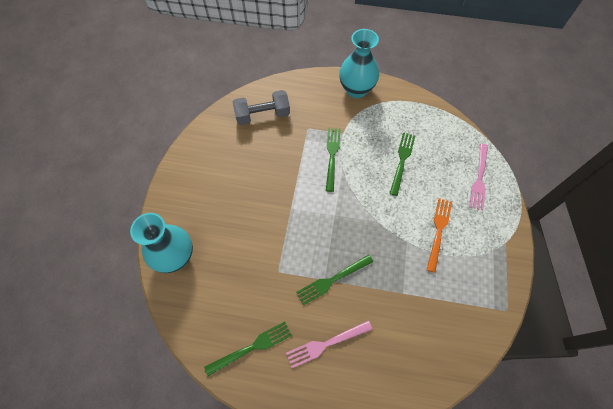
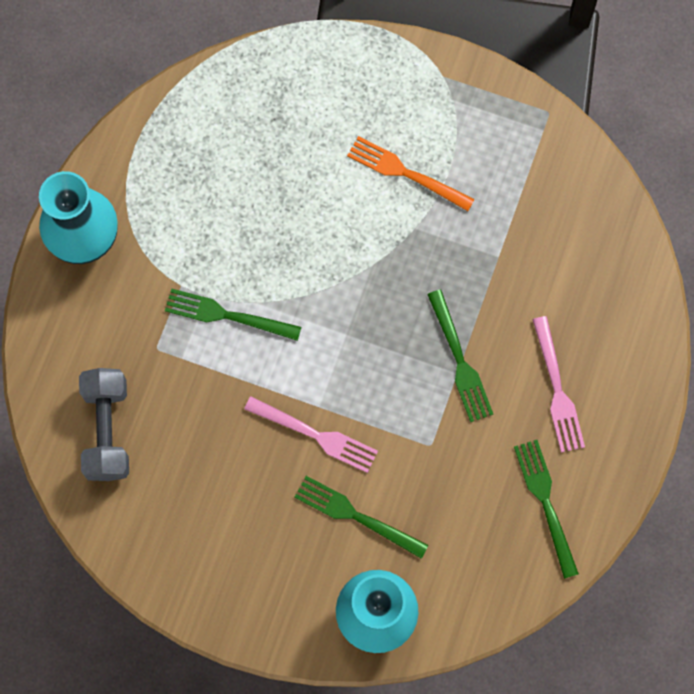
camera: 80 degrees left, 10 degrees up
(402, 160) = (261, 195): green fork -> green fork (355, 516)
(479, 179) = (323, 78): pink fork -> pink fork (316, 435)

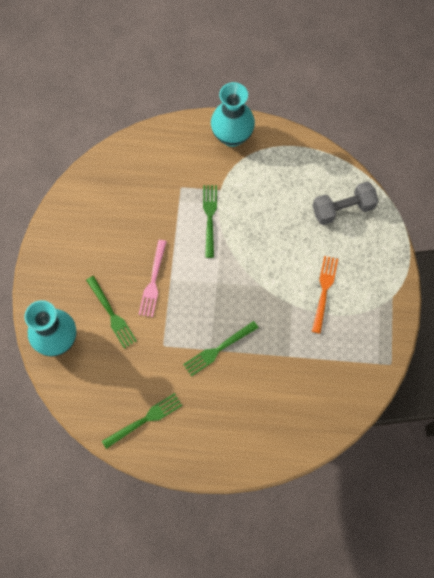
camera: 75 degrees right, 5 degrees down
(107, 430) = (129, 175): grey dumbbell -> grey dumbbell (343, 209)
(355, 516) = (112, 314): green fork -> green fork turned 135 degrees clockwise
(557, 390) = (216, 410): pink fork -> none

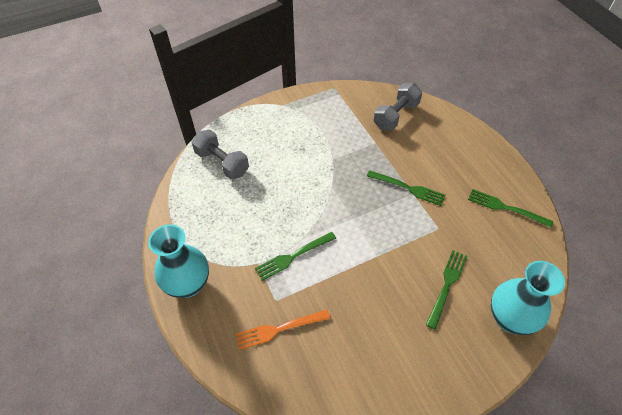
camera: 120 degrees left, 15 degrees down
(153, 281) = (390, 268): pink fork -> none
(313, 400) = (396, 116): none -> grey dumbbell
(324, 290) = (305, 144): orange fork -> orange fork (279, 329)

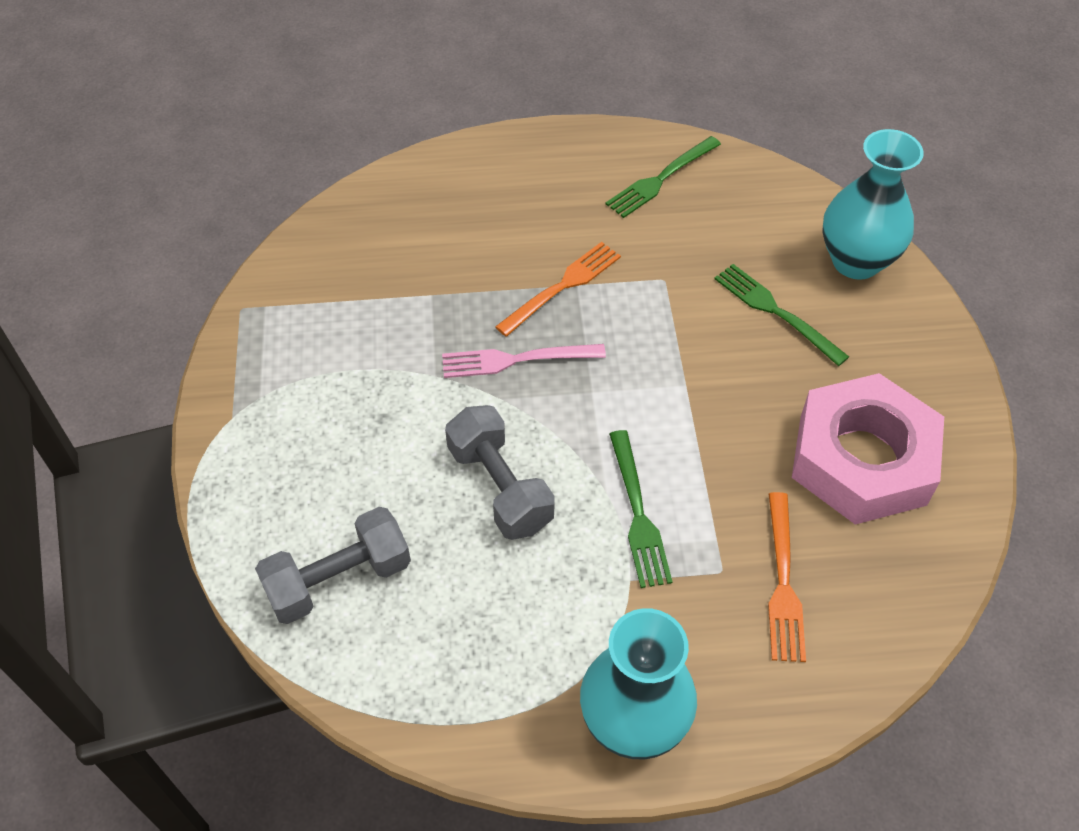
camera: 70 degrees left, 0 degrees up
(355, 184) = (515, 360): none -> pink fork
(369, 351) = (862, 459): none -> pink nut
(396, 116) = (381, 239): grey dumbbell -> grey dumbbell (500, 487)
(408, 188) = (563, 286): green fork -> orange fork

